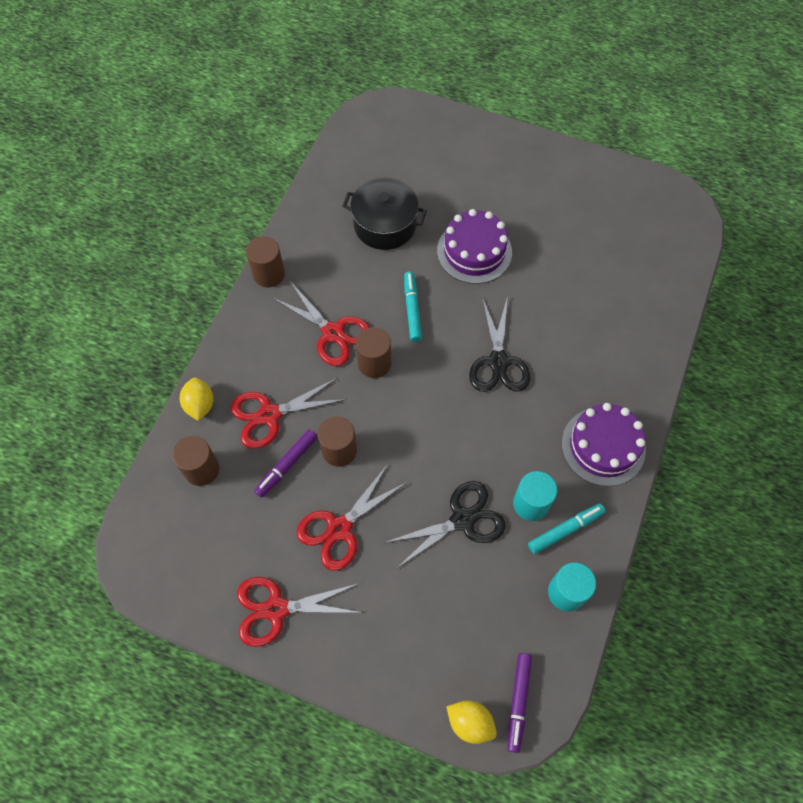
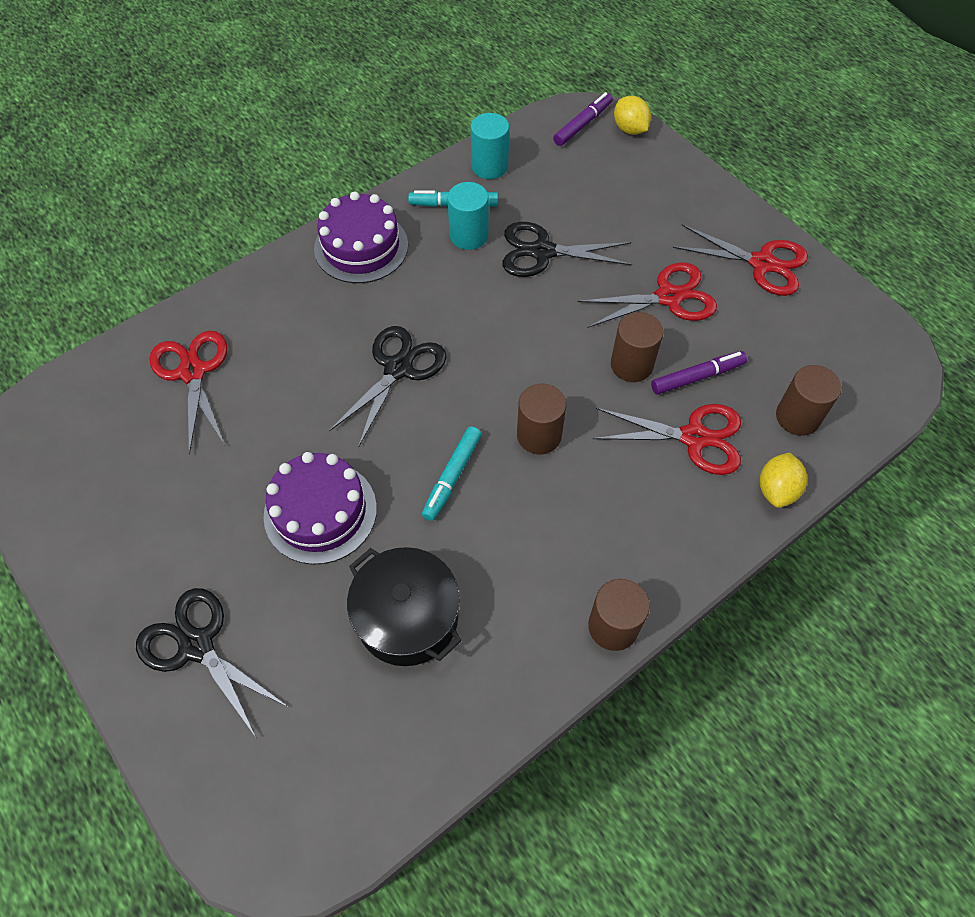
camera: 150 degrees left, 5 degrees down
(333, 333) = (568, 496): red scissors -> red scissors (193, 371)
(483, 162) = (196, 645): none -> black scissors

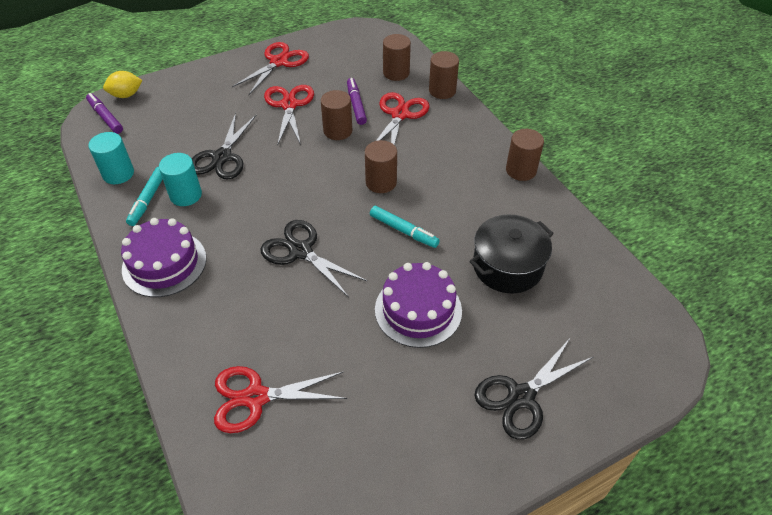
camera: 80 degrees left, 10 degrees down
(776, 490) = (442, 91): yellow lemon -> brown cylinder

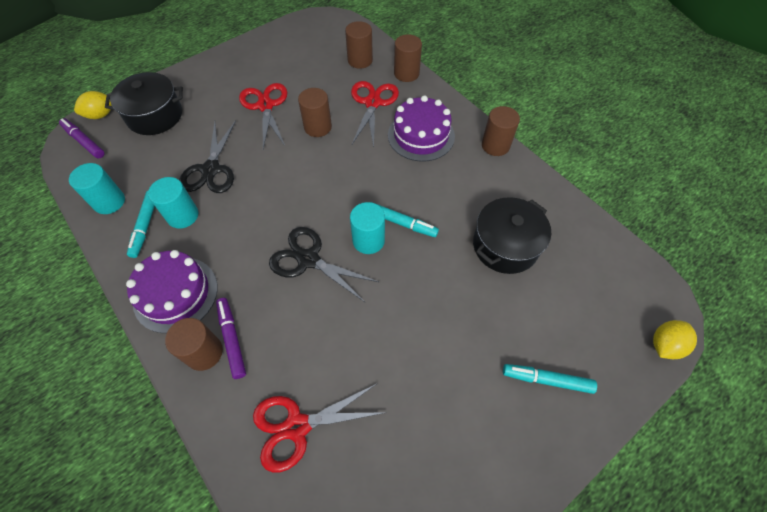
camera: 10 degrees left, 10 degrees up
(178, 102) = (155, 116): none -> black pot
(279, 62) = (246, 62): red scissors -> none
(356, 105) = (329, 98): purple marker -> purple marker (232, 339)
(365, 242) = (368, 240): none -> turquoise cylinder
(381, 182) = (370, 175): brown cylinder -> brown cylinder (204, 352)
(418, 310) = (433, 304): purple cake -> purple cake (421, 135)
(520, 397) = (547, 380): black scissors -> turquoise marker
(657, 384) = (664, 345): none -> yellow lemon

